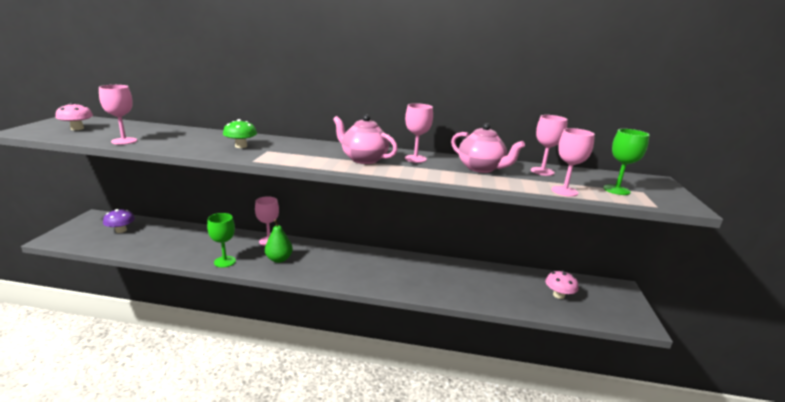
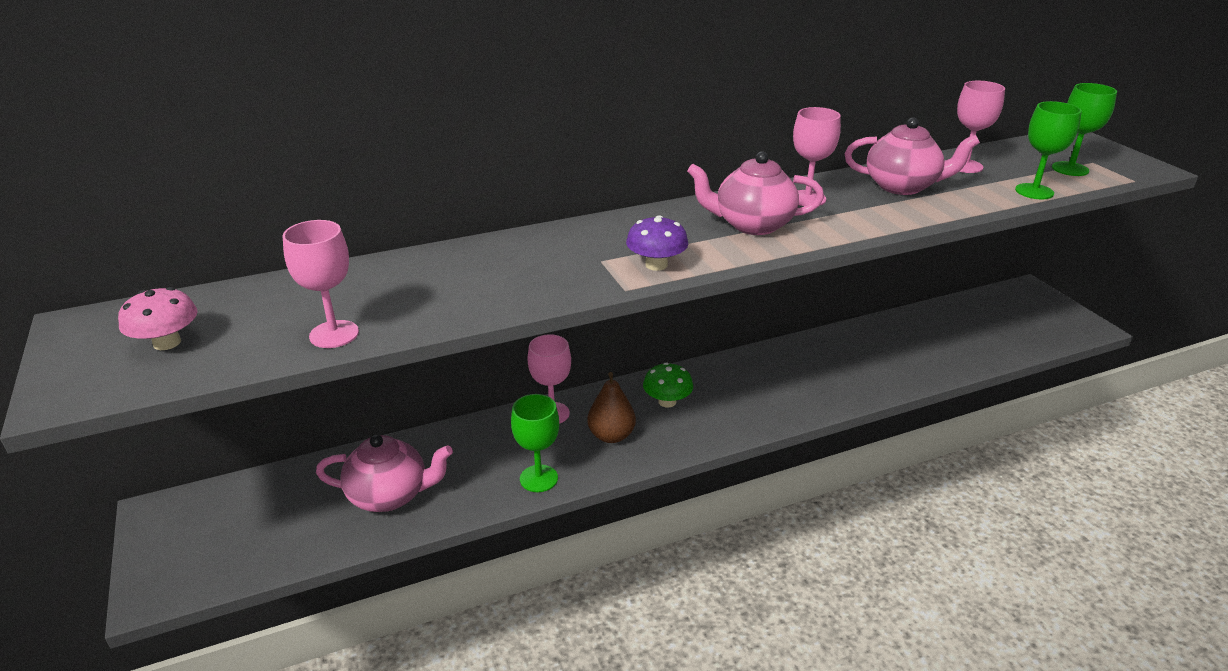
camera: 30 degrees left, 10 degrees up
(121, 230) = (264, 512): purple mushroom -> purple mushroom (656, 265)
(165, 243) = (390, 495): none -> pink teapot
(241, 146) = (544, 267): green mushroom -> green mushroom (667, 401)
(279, 259) = (611, 435): green pear -> brown pear
(558, 295) = (986, 328): pink mushroom -> none
(564, 191) = (1034, 191): pink goblet -> green goblet

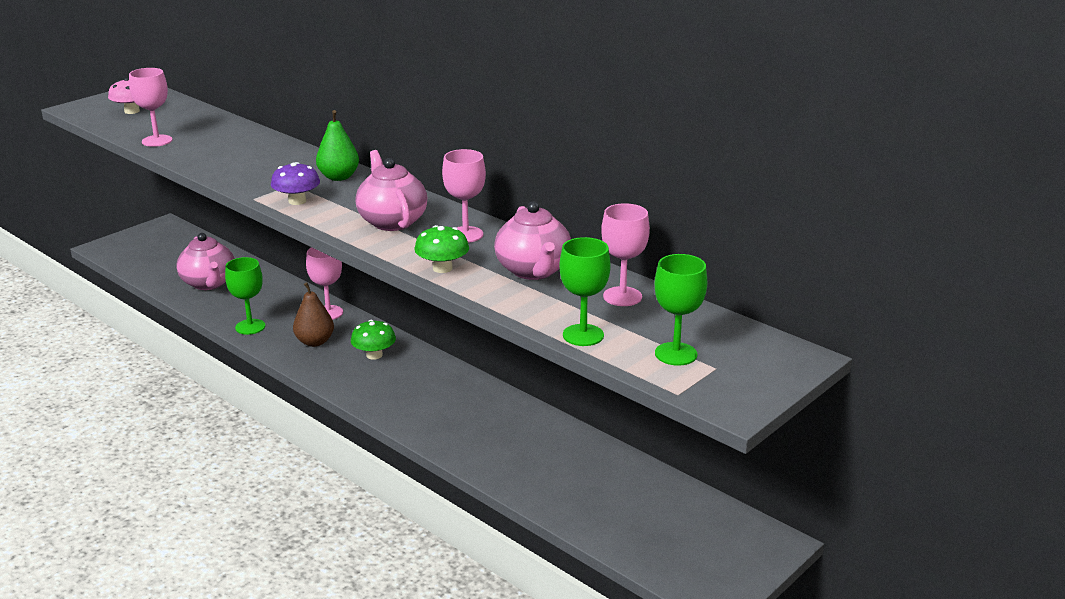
camera: 65 degrees right, 5 degrees down
(604, 233) = (338, 177): none -> green pear
(880, 220) = (442, 268): none -> green mushroom

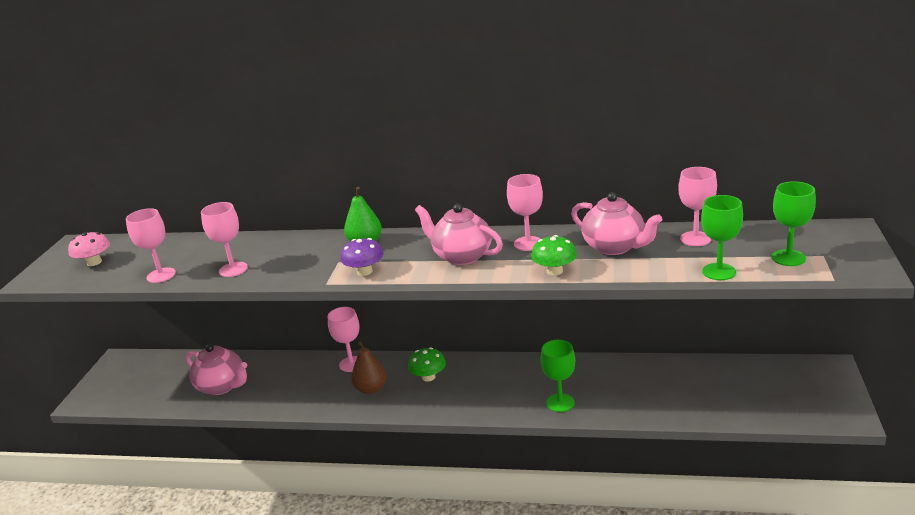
camera: 30 degrees left, 0 degrees up
(210, 157) = (233, 269): none -> pink goblet
(250, 327) = (304, 402): green goblet -> green goblet (560, 403)

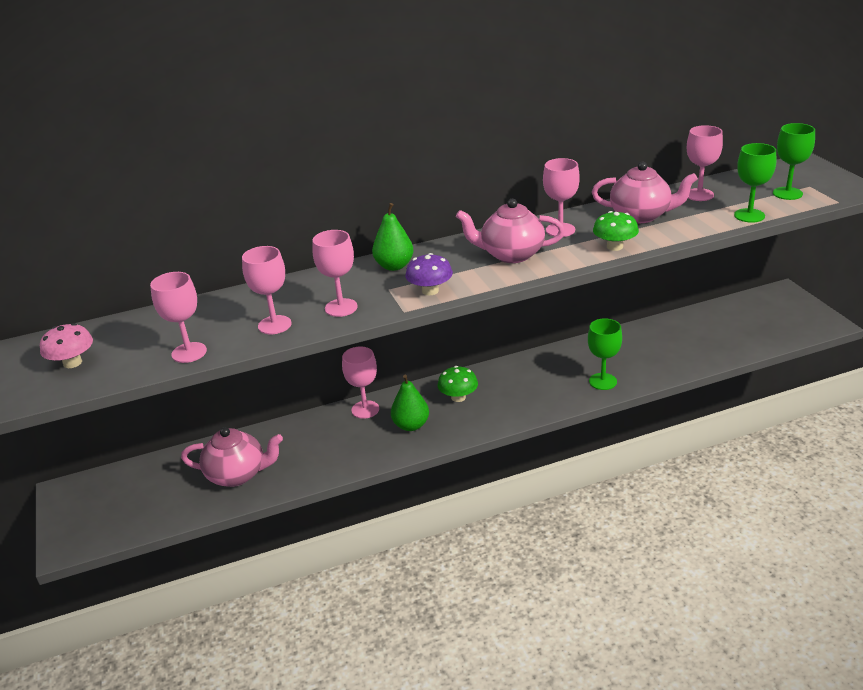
camera: 30 degrees left, 5 degrees up
(289, 268) = (341, 308): none -> pink goblet
(371, 389) = (411, 425): brown pear -> green pear

